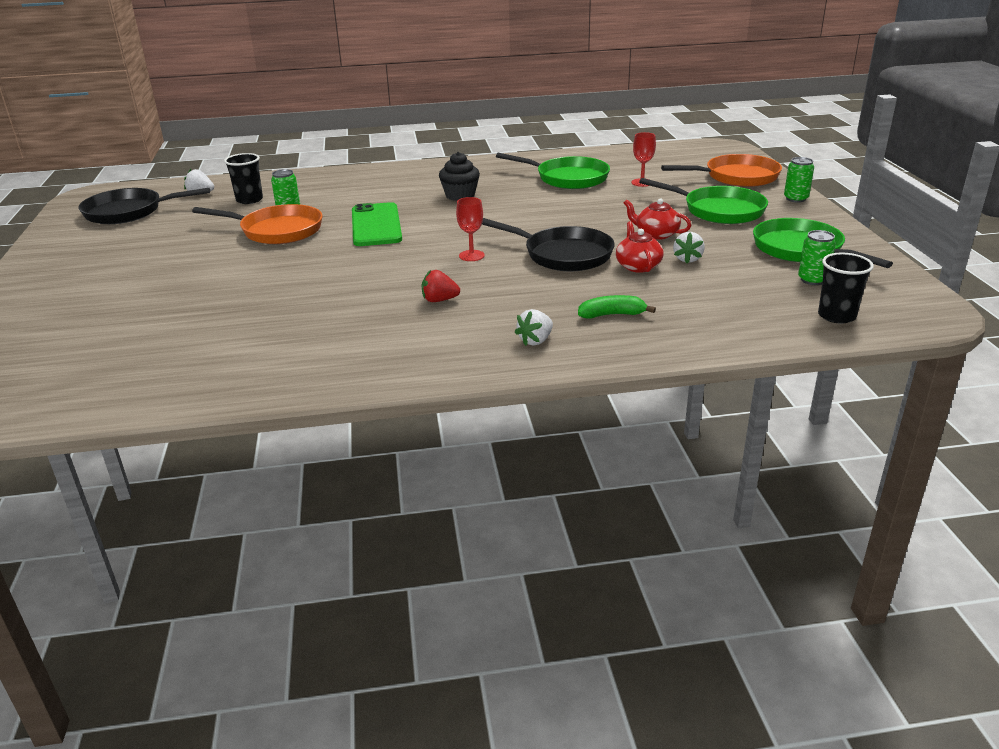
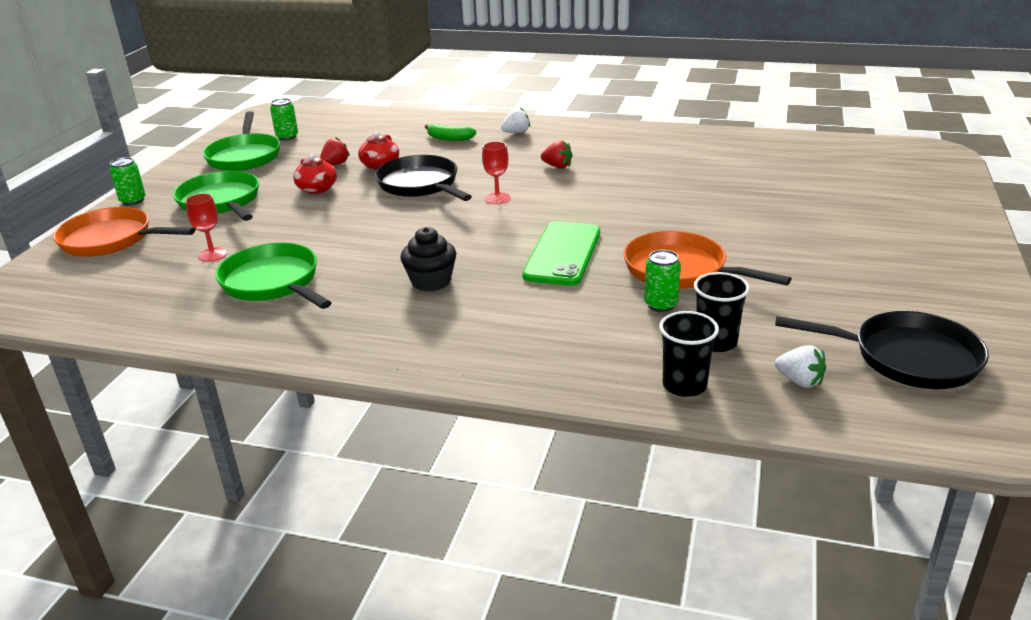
camera: 155 degrees left, 0 degrees up
(687, 259) = (335, 164): white strawberry -> red strawberry
(836, 316) = (322, 117): black cup -> black cup (684, 385)

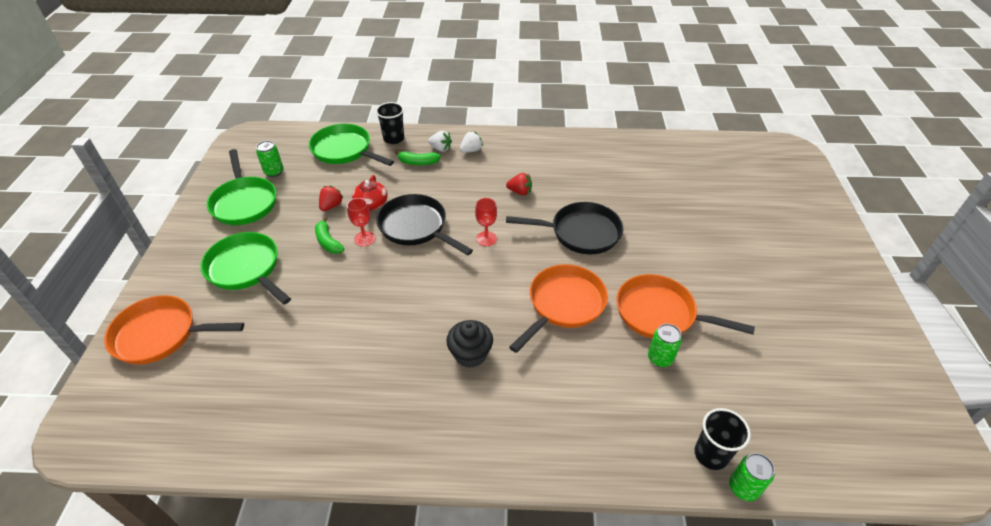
camera: 15 degrees left, 15 degrees up
(133, 201) = (160, 276): green can -> green can (743, 487)
(212, 255) = (265, 343): red goblet -> red goblet (364, 239)
(273, 283) = (335, 375): green pan -> green pan (344, 150)
(318, 189) = (328, 241): red teapot -> green banana
(562, 254) = (563, 305): green phone -> orange pan
(716, 342) = (715, 398): black cup -> black cup (394, 139)
(799, 381) = (789, 435): white strawberry -> white strawberry (440, 148)
(906, 357) = (851, 395): black pan -> black pan (580, 233)

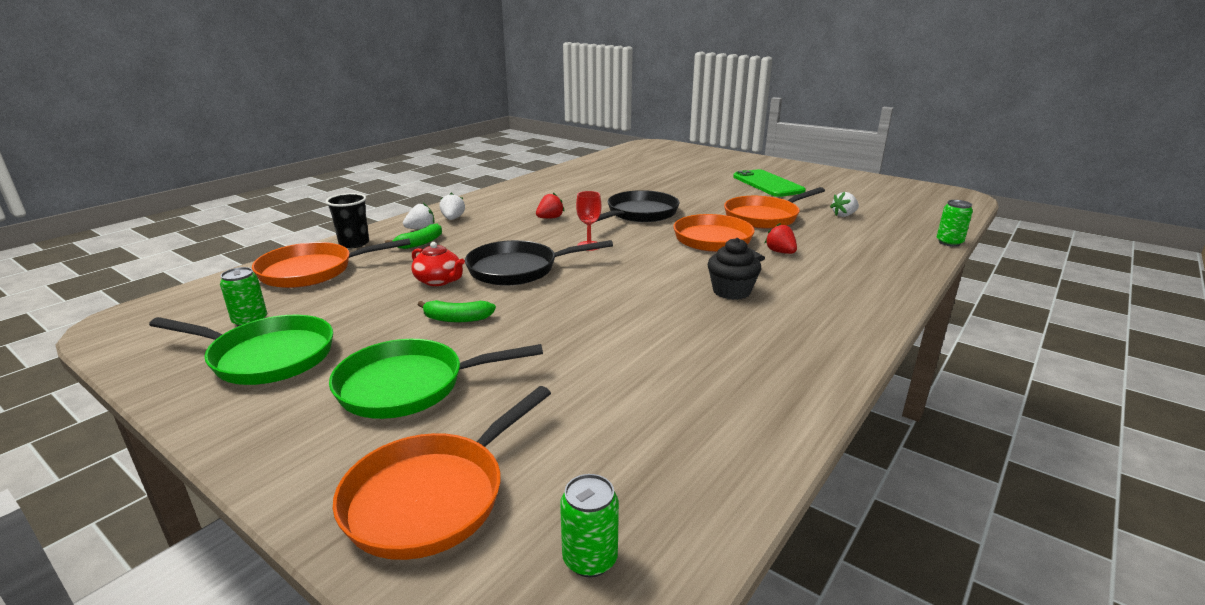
camera: 55 degrees left, 20 degrees down
(331, 206) = (397, 302): red strawberry -> red strawberry (780, 252)
(344, 150) = (313, 271): green pan -> orange pan
(364, 239) = (489, 298): red goblet -> none
(660, 358) = (810, 230): green can -> green can (590, 559)
(711, 454) = (914, 242): black cup -> none
(733, 372) = (844, 215): none -> white strawberry
(765, 280) = (768, 184): none -> green phone

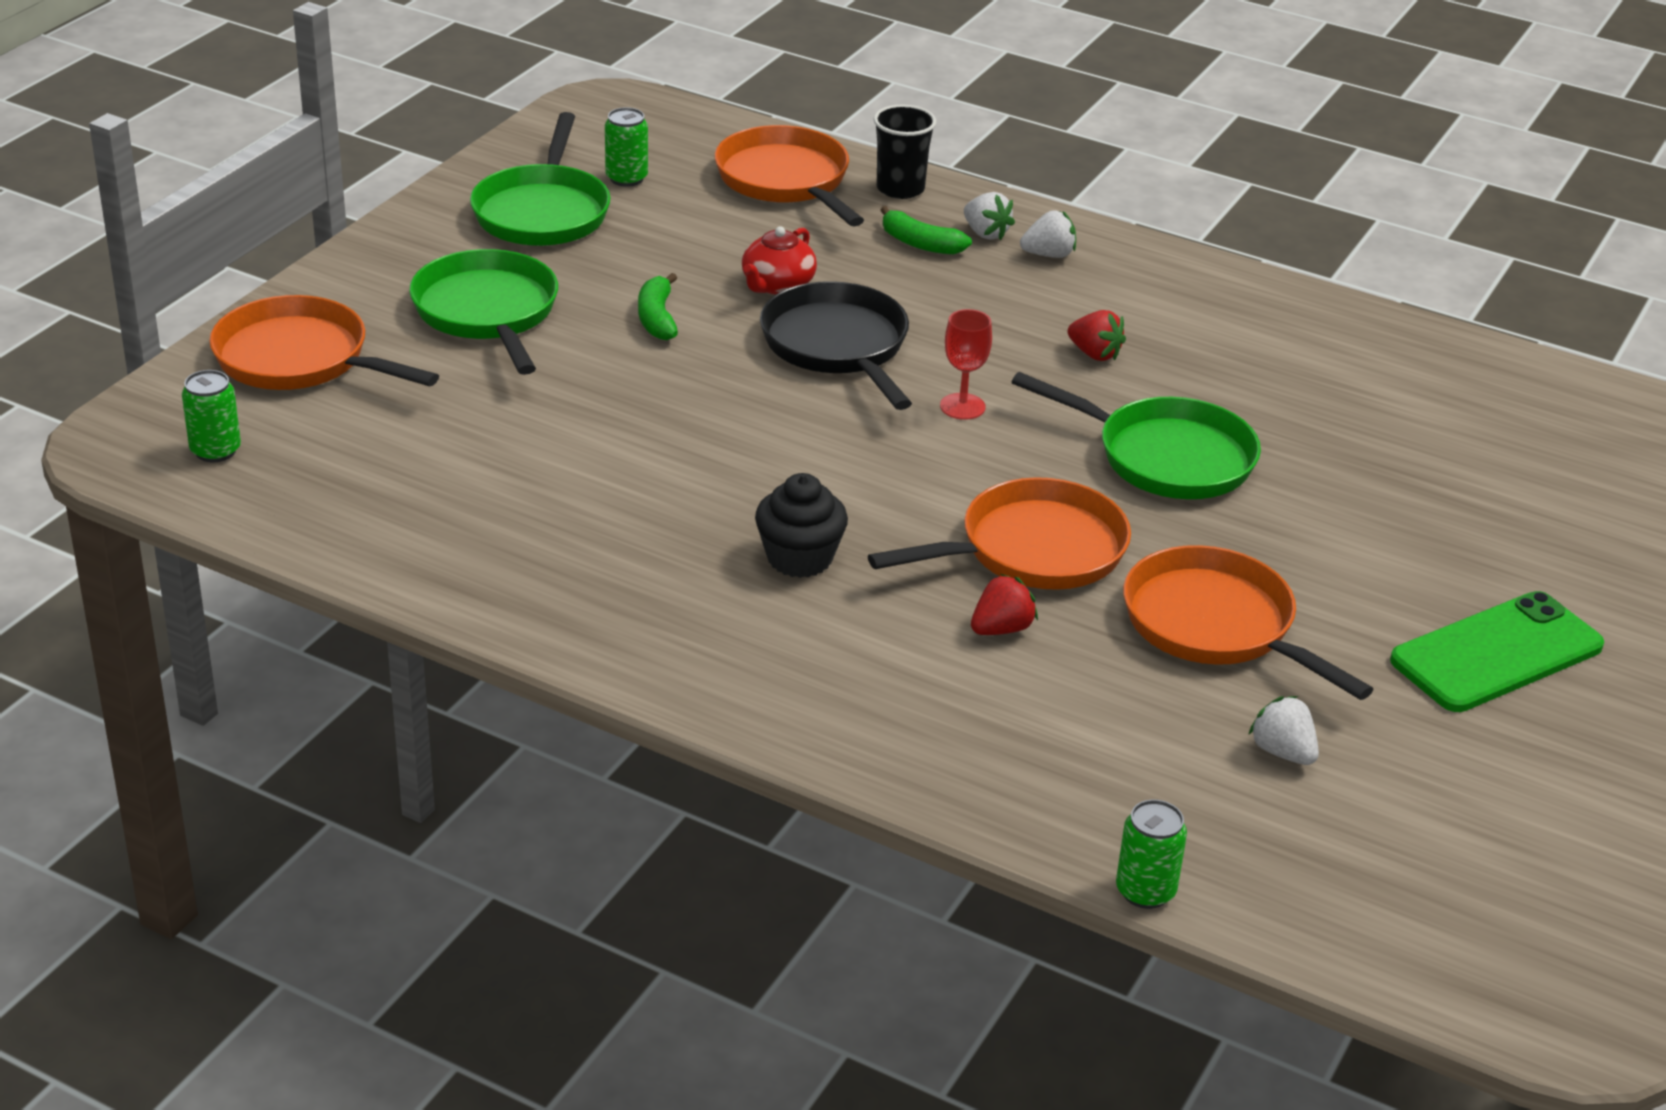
camera: 80 degrees right, 10 degrees up
(639, 214) = (1165, 457): black pan -> green pan

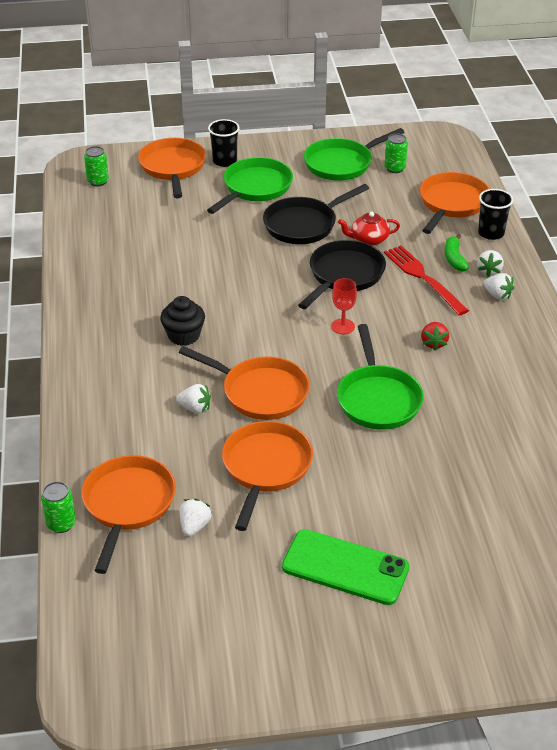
camera: 55 degrees right, 5 degrees up
(363, 304) = (224, 161): none -> black cup
(657, 318) = (304, 224): green banana -> black pan
(932, 289) = (423, 278): none -> red fork
(1001, 629) = (195, 408): red strawberry -> white strawberry
(1168, 799) = (128, 505): none -> orange pan

